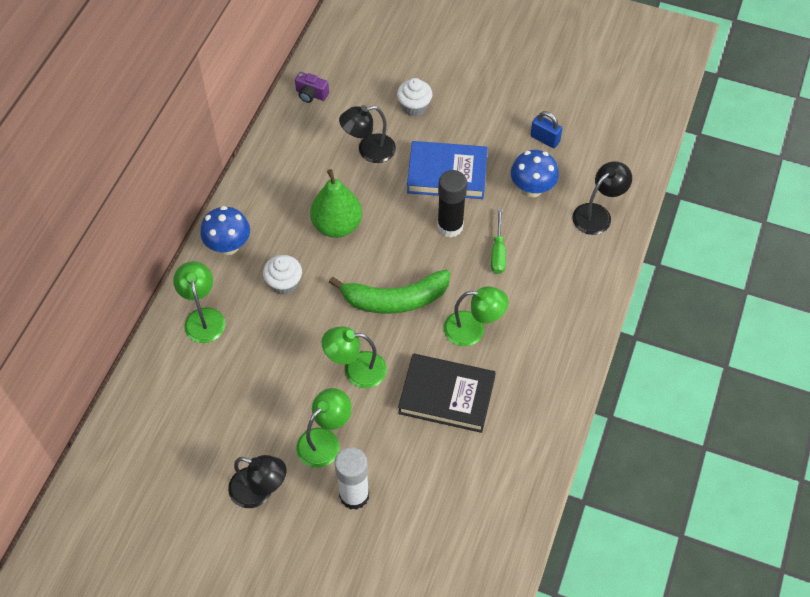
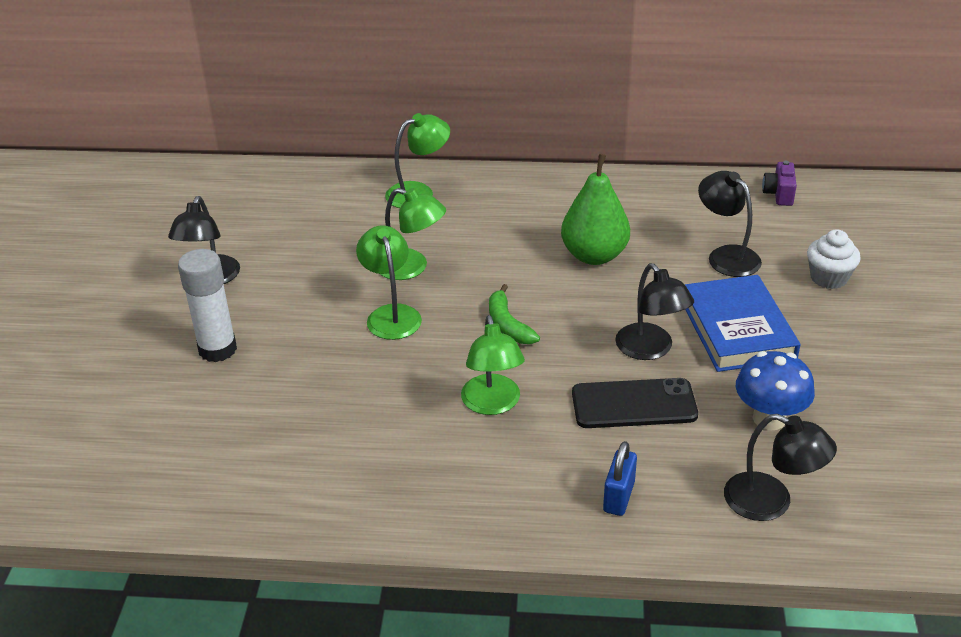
camera: 75 degrees right, 20 degrees down
(228, 246) = (520, 187): blue mushroom -> none
(284, 283) = (489, 235): white cupcake -> none
(325, 441) = (286, 311): green lamp -> green lamp (411, 268)
(395, 299) = (508, 325): green banana -> green banana, size x0.56
(446, 395) = (379, 399): black book -> none
(450, 226) = (650, 349): black glue stick -> black lamp
(498, 252) = (634, 404): green screwdriver -> black phone
(545, 139) = (873, 415): blue padlock -> blue padlock (619, 497)

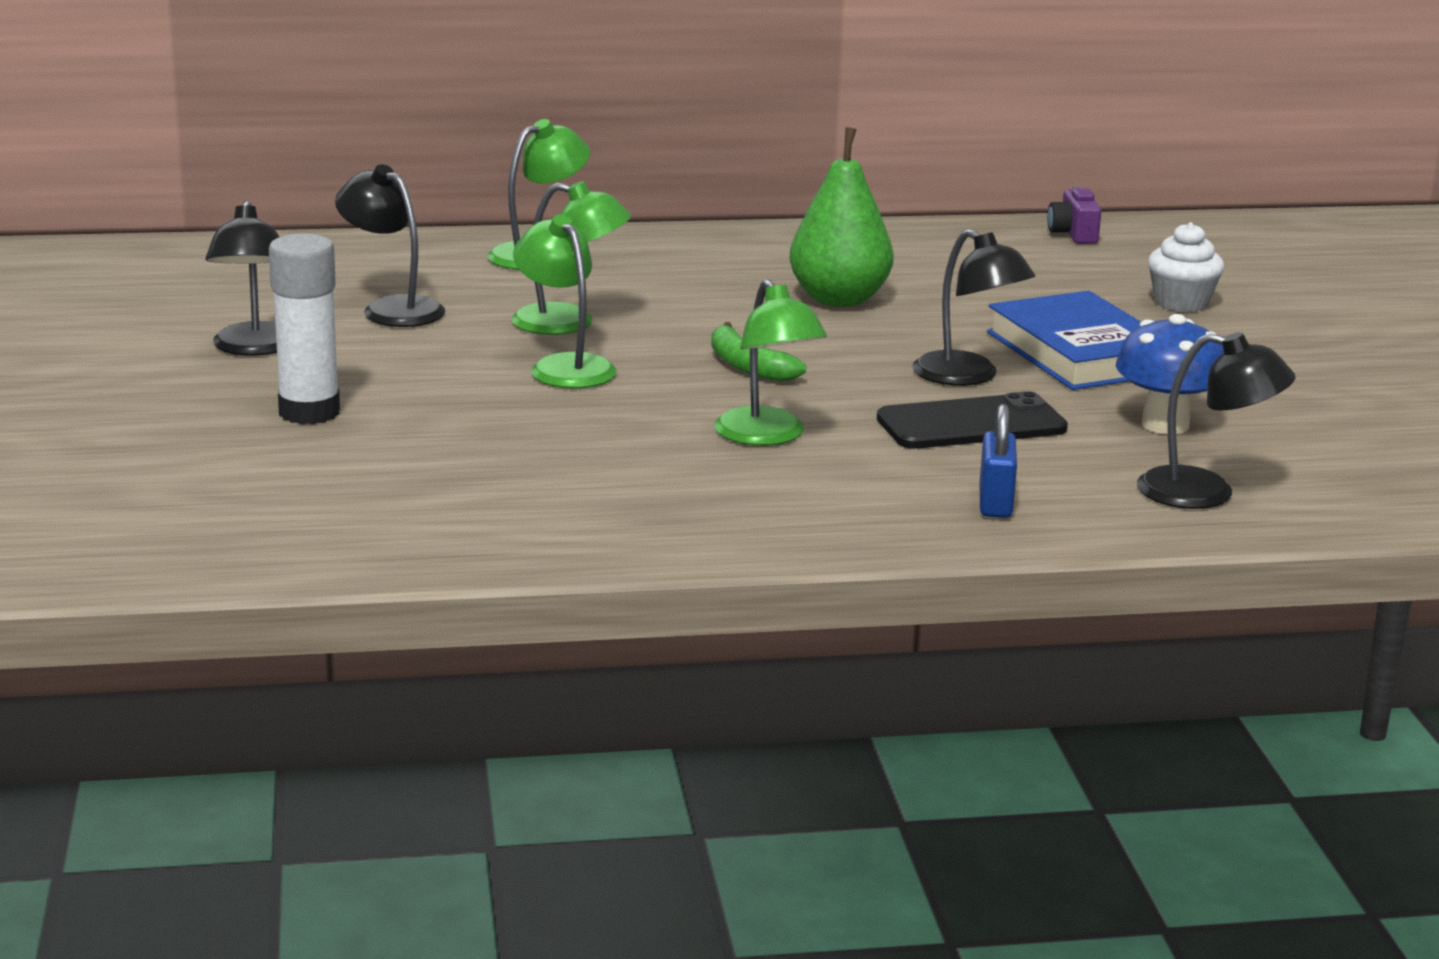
camera: 15 degrees left, 15 degrees down
(726, 256) = (1029, 291): black lamp -> black lamp (392, 309)

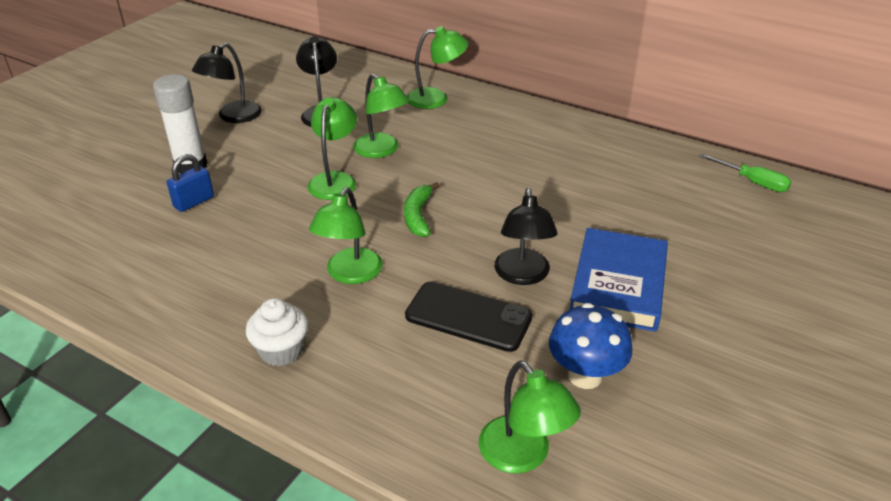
camera: 40 degrees right, 15 degrees up
(839, 299) = (538, 184): green pear -> none
(995, 503) = (386, 393): blue padlock -> blue padlock (194, 202)
(1073, 234) = (752, 182): purple camera -> green screwdriver
(1181, 303) = (747, 268): white cupcake -> white cupcake (281, 351)
(1206, 493) = (523, 456): black lamp -> green lamp

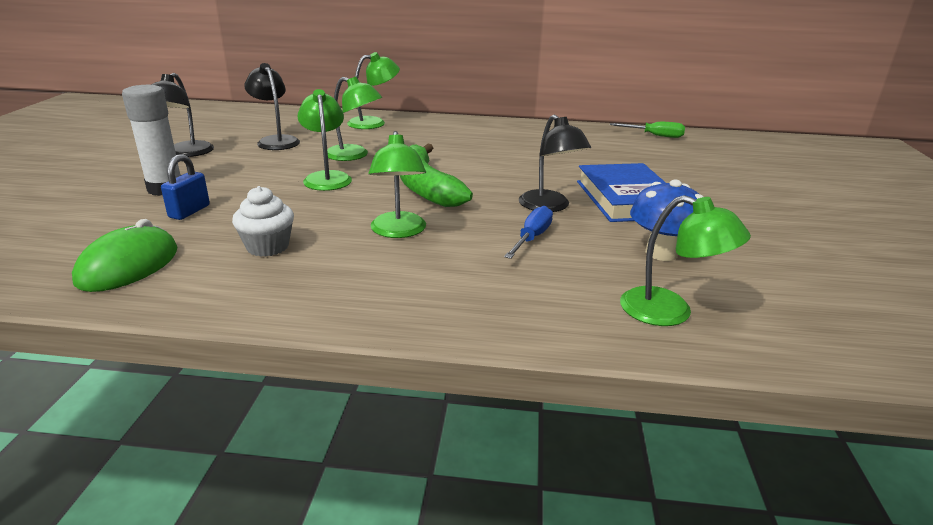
camera: 25 degrees left, 10 degrees down
(116, 260) = (128, 266): none -> green mouse
(281, 351) = (379, 294): white cupcake -> white cupcake (267, 247)
(418, 216) = (425, 187): green banana -> green banana, size x1.78
(468, 317) = (531, 238): black phone -> blue screwdriver

